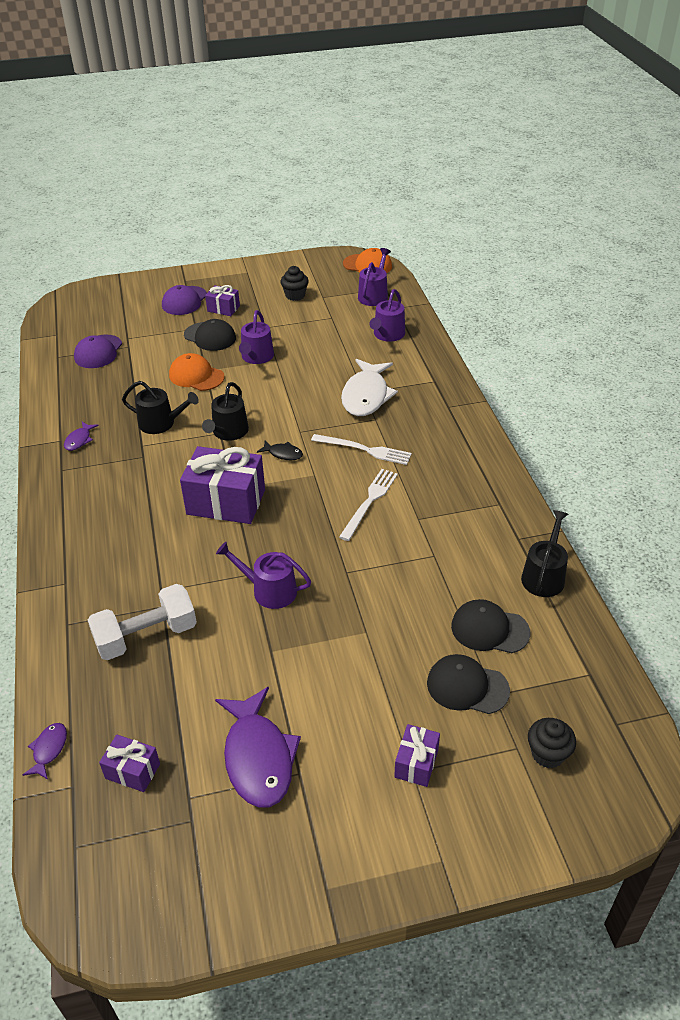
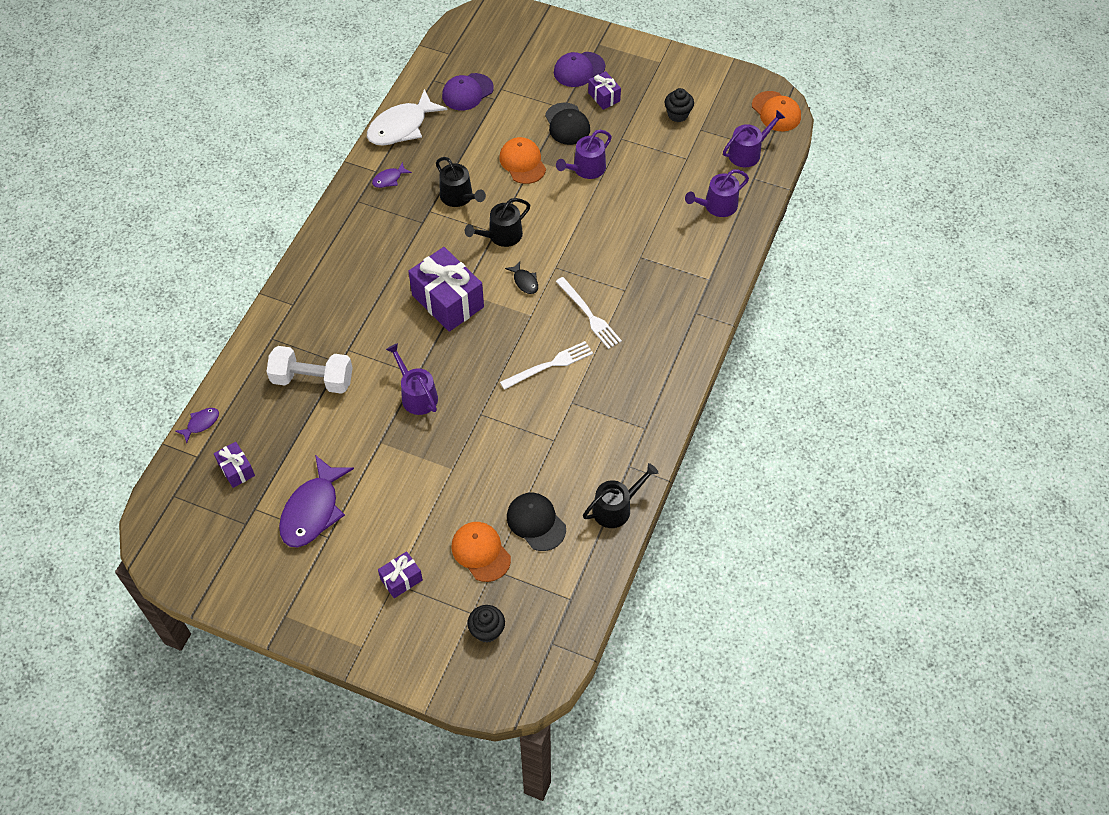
camera: 35 degrees right, 15 degrees up
(366, 395) = (639, 262): white fish -> white fish (401, 127)
(467, 687) = (481, 552): black cap -> orange cap

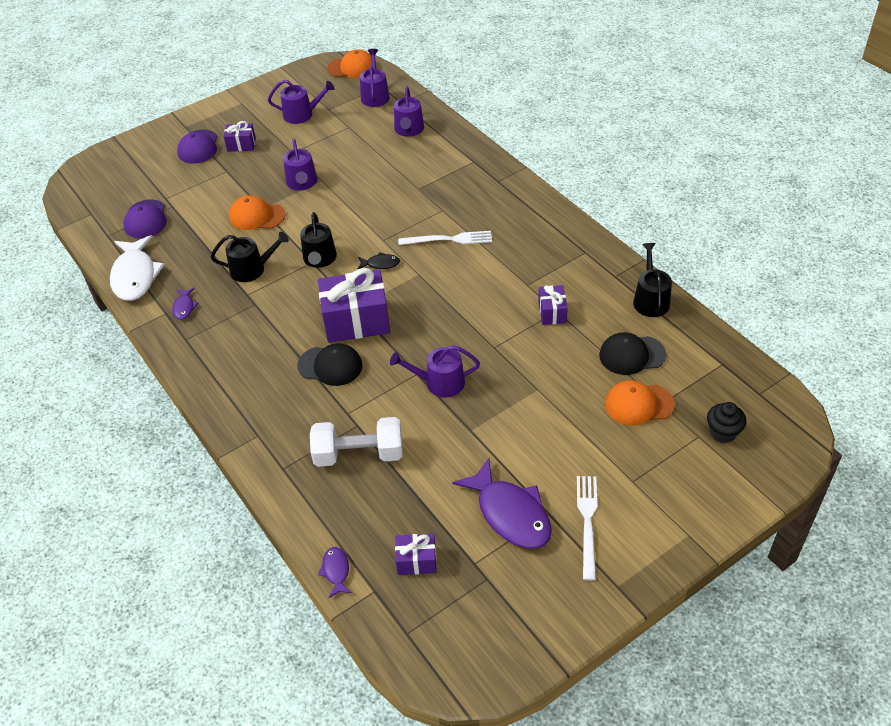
camera: 55 degrees left, 10 degrees down
(312, 379) = (359, 454): white dumbbell -> white dumbbell turned 45 degrees clockwise
(401, 579) = (632, 474): purple gift -> purple gift (552, 312)
(549, 365) = (479, 283): white fork -> white fork (587, 522)
(567, 124) = (246, 175): black cap -> black cap (330, 366)
(678, 114) = (302, 114): black cupcake -> purple watering can

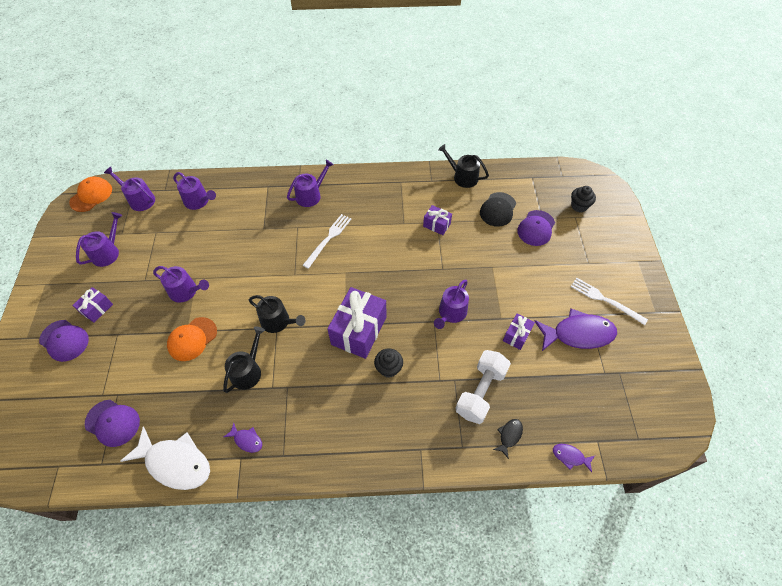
camera: 60 degrees left, 10 degrees up
(330, 366) = (388, 368): black cap -> black cupcake
(380, 264) = (316, 288): black fish -> black fish (509, 436)
(416, 561) = (587, 404): purple gift -> purple gift (516, 335)
(493, 196) = (311, 195): none -> purple watering can
(638, 404) = (536, 228): orange cap -> purple cap

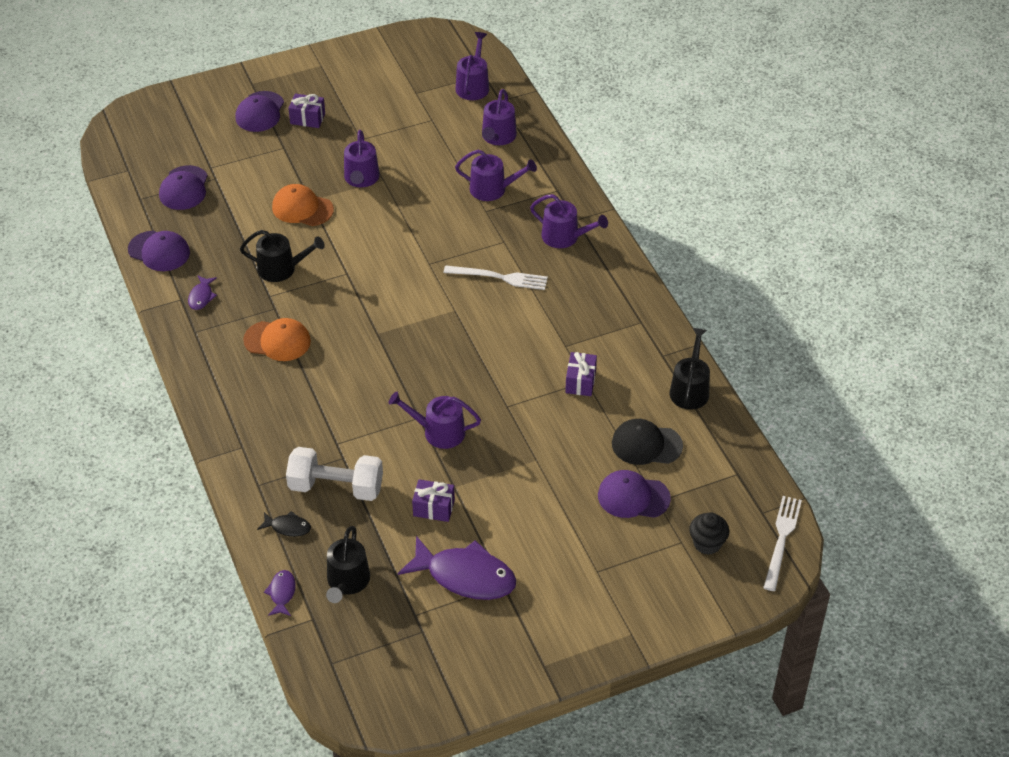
camera: 70 degrees right, 10 degrees down
(91, 196) = (458, 44): orange cap -> orange cap (277, 341)
(108, 252) = (384, 93): purple watering can -> purple watering can (492, 189)
(175, 462) = (159, 251): white fish -> purple cap
(278, 321) = (355, 272): black watering can -> black watering can (347, 581)
(359, 331) = (374, 348): purple gift -> none
(388, 368) = (333, 391): black cupcake -> none
(578, 334) = (465, 576): purple fish -> purple fish turned 45 degrees counterclockwise
(605, 300) = (537, 600): white fork -> white fork (781, 539)

